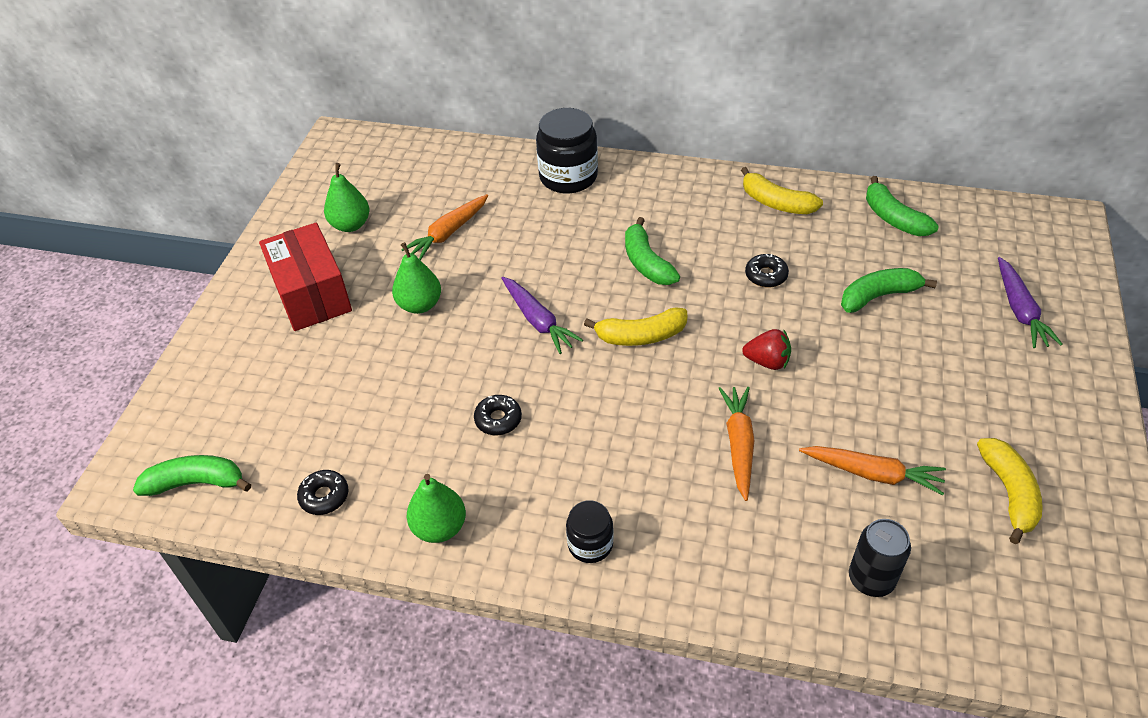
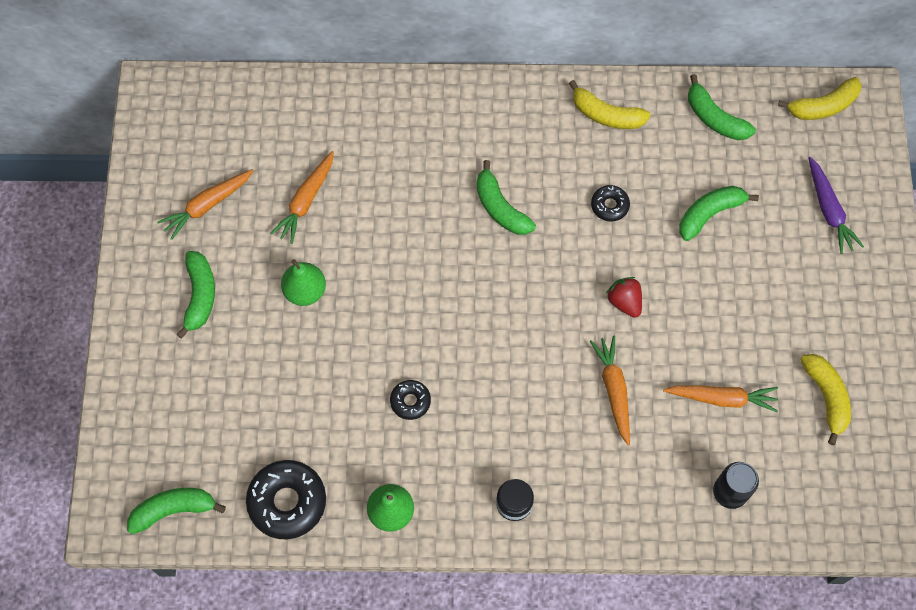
camera: 15 degrees left, 20 degrees up
(312, 294) = (200, 296): red box -> green banana
(324, 496) = (287, 502): black donut -> black donut, size x1.89
(350, 225) = (207, 205): green pear -> orange carrot
(538, 321) = (417, 291): purple carrot -> none
(568, 177) = (403, 110): black jar -> none
(640, 336) = (512, 292): yellow banana -> yellow banana (823, 106)
(767, 361) = (624, 302): red strawberry -> red strawberry turned 120 degrees counterclockwise

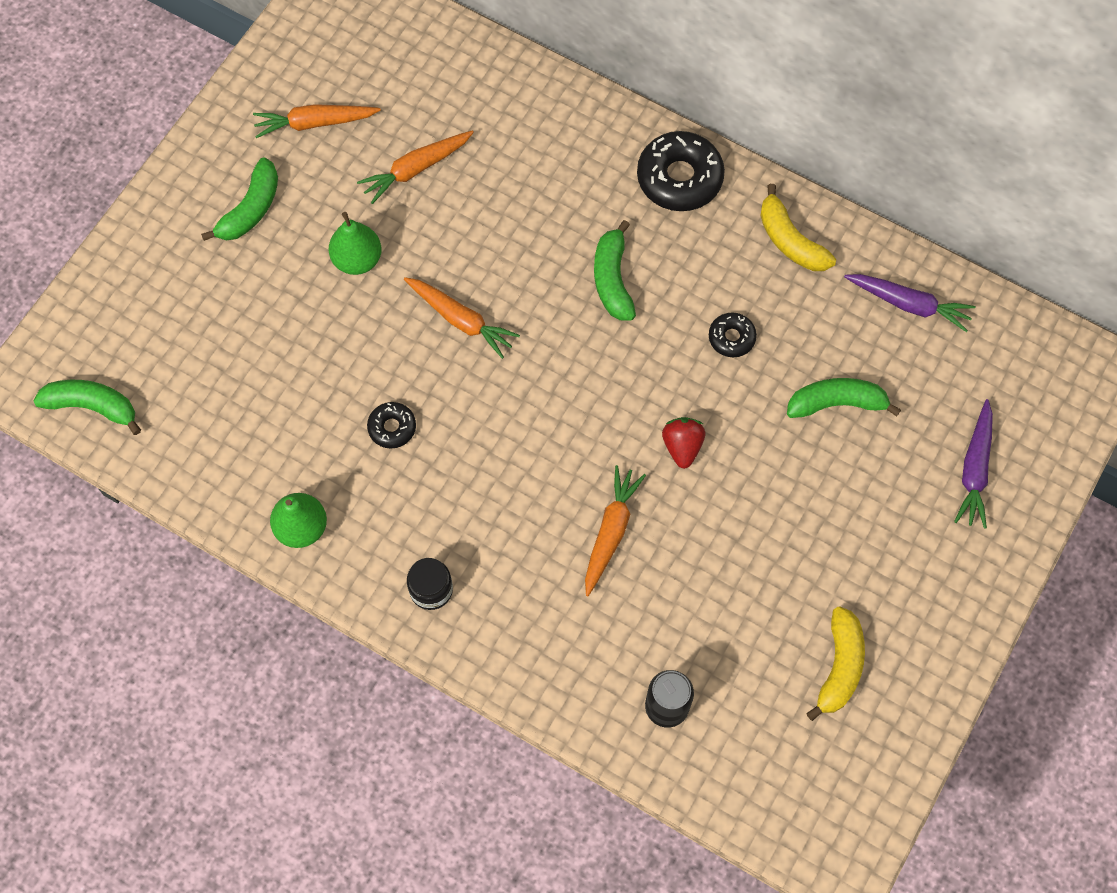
camera: 30 degrees right, 0 degrees up
(287, 502) = (206, 460): black donut -> black donut (679, 178)
(714, 118) = (909, 304): green banana -> purple carrot
(722, 398) = (722, 605): orange carrot -> orange carrot (461, 320)
(823, 106) = (1042, 354): yellow banana -> none

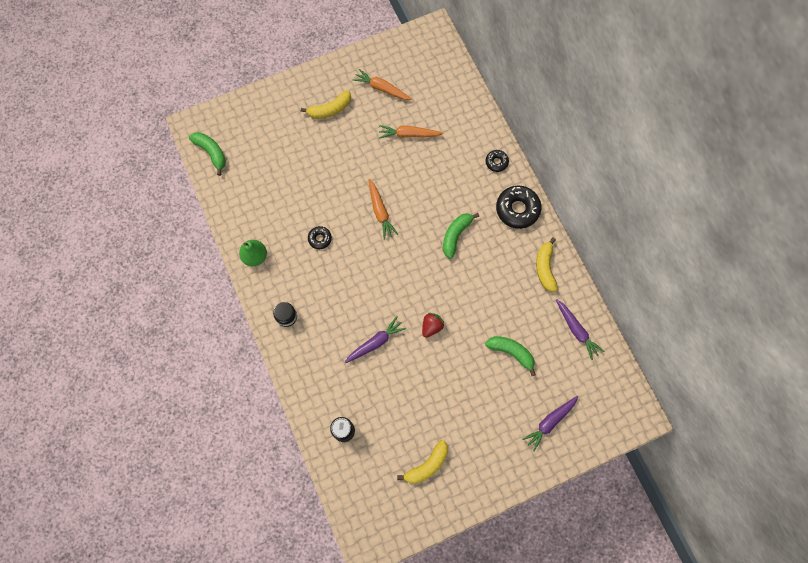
camera: 35 degrees right, 5 degrees up
(251, 209) = (330, 109): green banana -> yellow banana
(357, 259) = (357, 158): green pear -> none
(611, 532) = (375, 342): orange carrot -> purple carrot
(731, 338) = (487, 294): black donut -> black donut (496, 162)

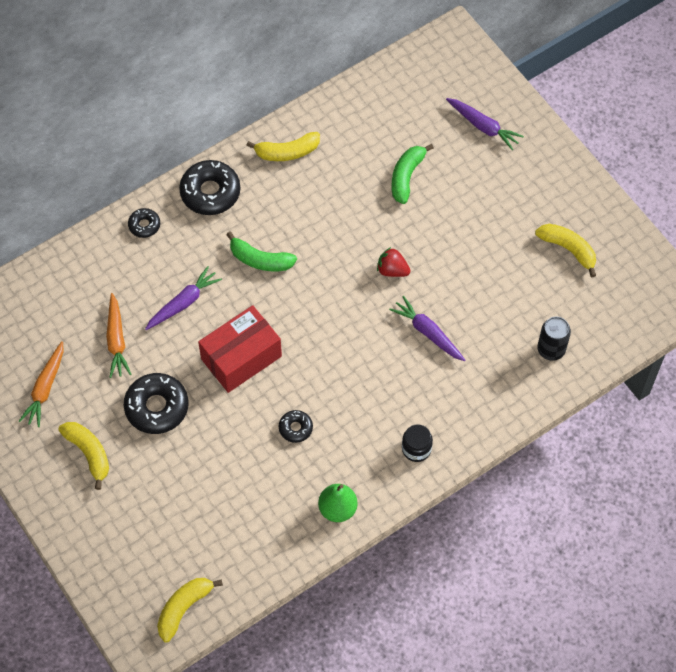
camera: 100 degrees left, 10 degrees down
(211, 152) = (184, 608): green banana -> yellow banana
(354, 153) = (157, 407): none -> black donut
(380, 211) = (241, 358): orange carrot -> red box
(576, 330) = (363, 110): purple carrot -> purple carrot (183, 303)

